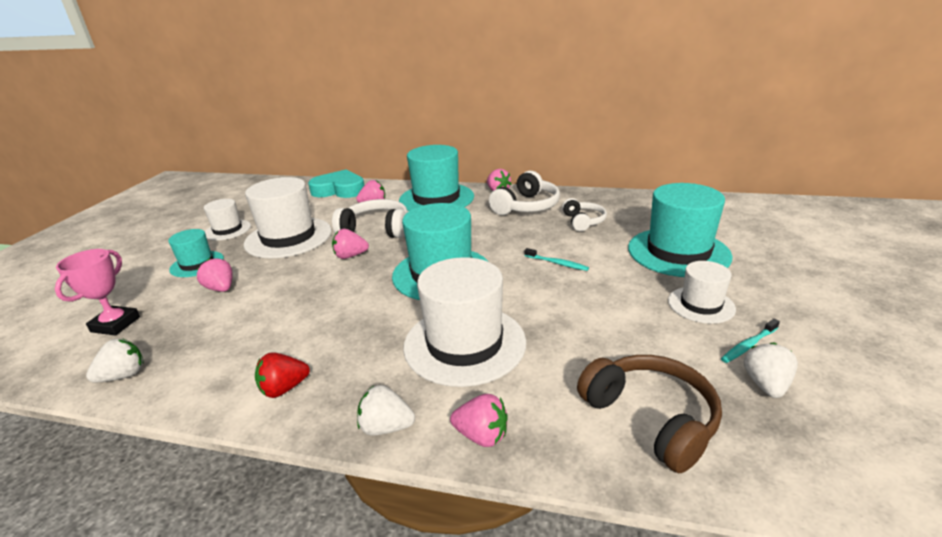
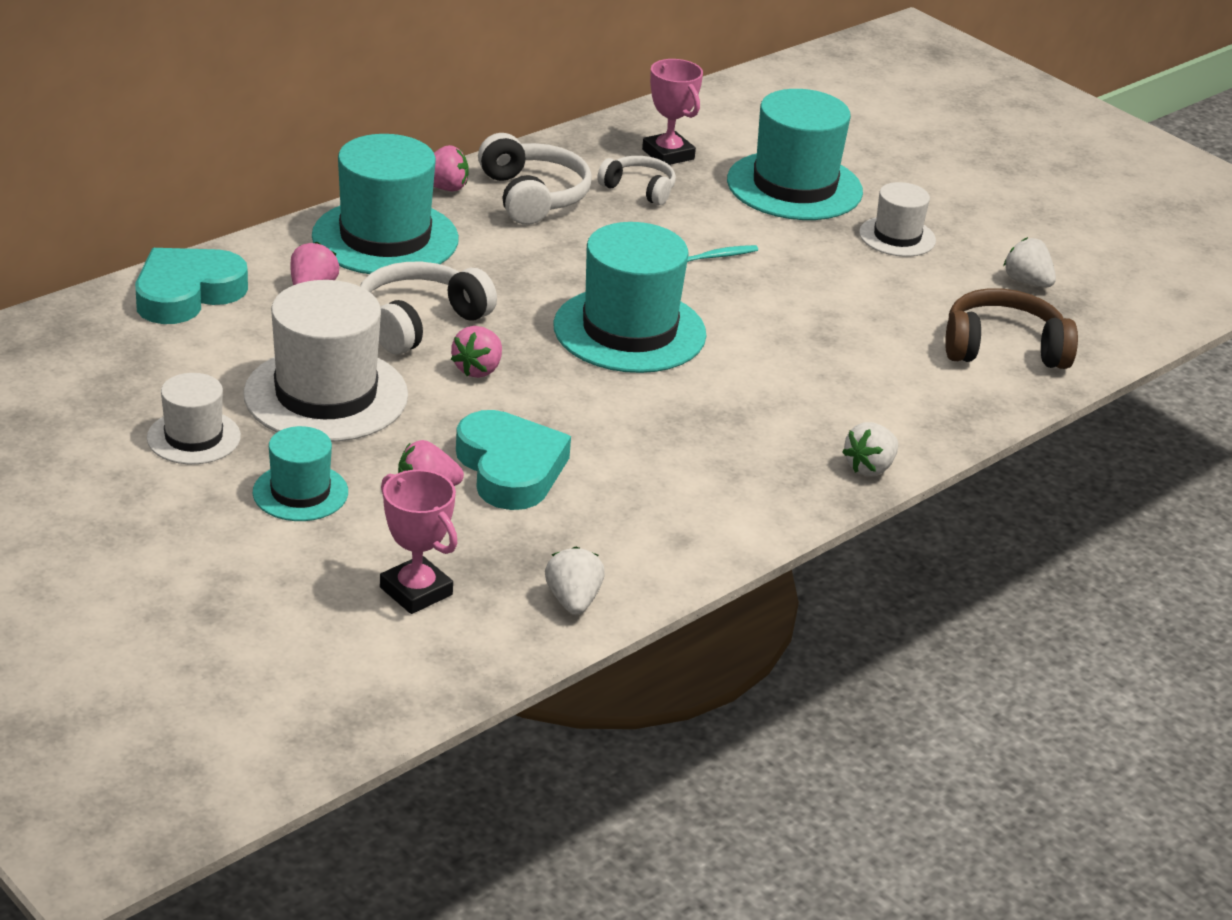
camera: 60 degrees left, 5 degrees up
(261, 300) = (510, 468): none -> turquoise heart
(284, 388) = (739, 503): red strawberry -> none
(464, 344) = (794, 379): white hat -> none
(481, 435) = (935, 428): pink strawberry -> none
(630, 214) = (668, 154): none -> pink trophy
(748, 345) = (977, 256): turquoise toothbrush -> none

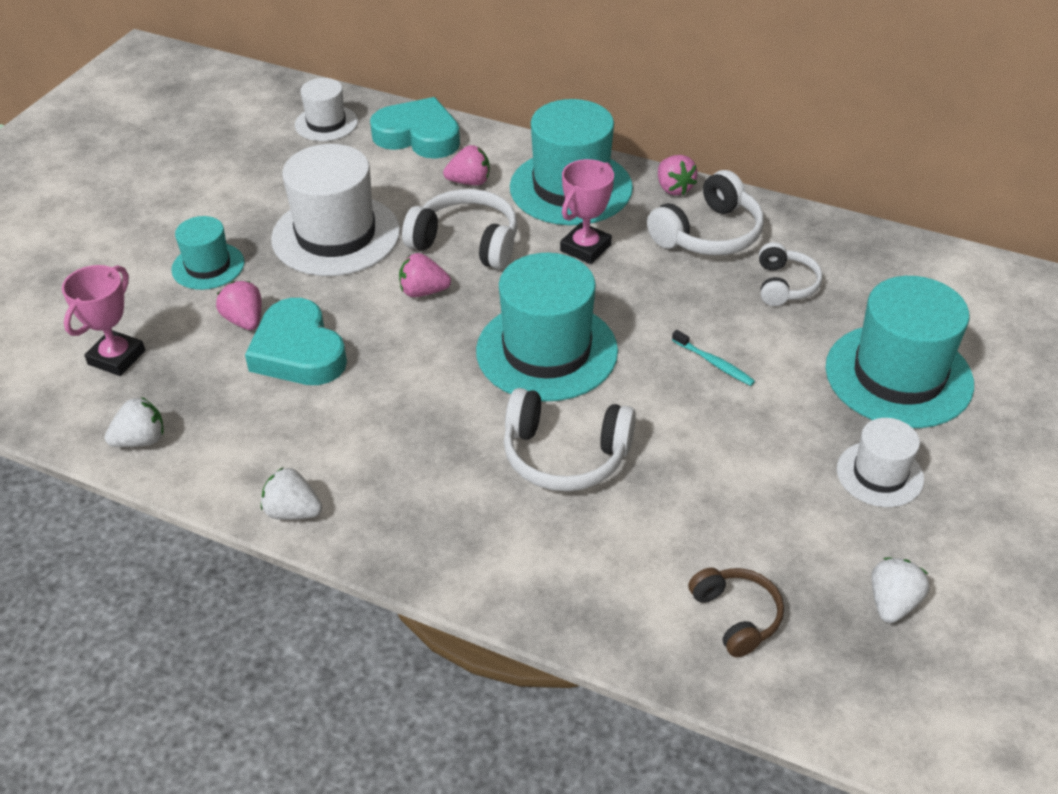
camera: 70 degrees right, 10 degrees up
(193, 437) = (246, 201): white hat -> white hat (326, 123)
(510, 468) = (298, 351): turquoise heart -> turquoise heart turned 105 degrees clockwise
(668, 154) = (865, 282): pink trophy -> pink trophy (585, 248)
(775, 365) = (565, 455): none -> white headphones
(870, 468) = (439, 568): white strawberry -> white strawberry (293, 511)
(1003, 348) = (736, 616): brown headphones -> brown headphones, size x0.63

